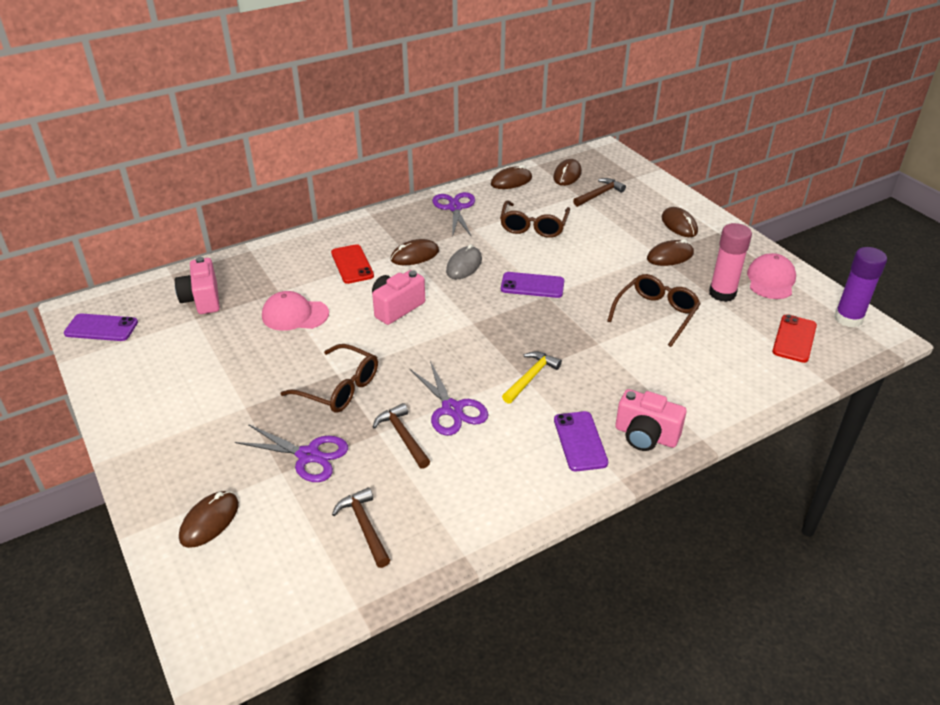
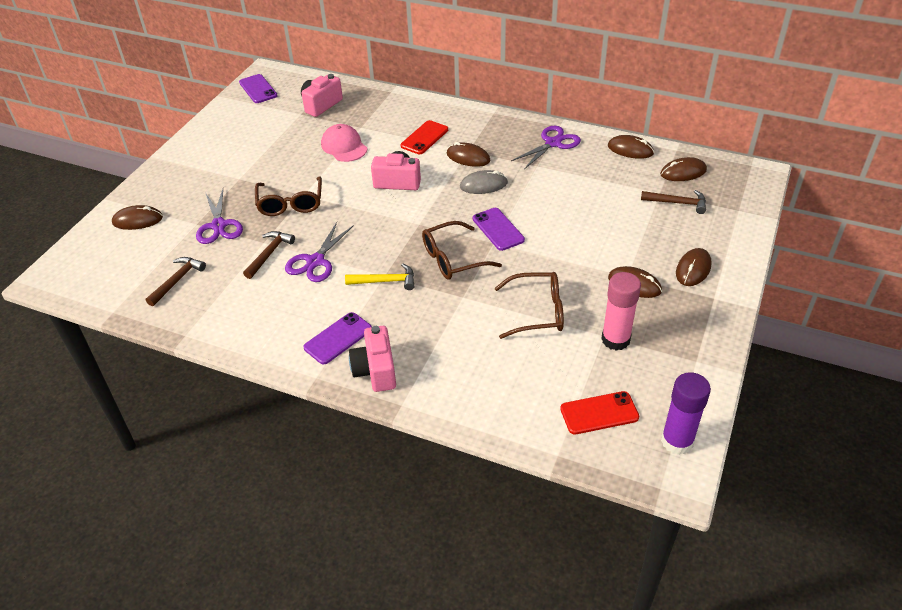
camera: 55 degrees right, 5 degrees up
(533, 226) = (580, 192): brown glasses -> brown glasses (453, 259)
(771, 280) = (677, 363): pink cap -> none

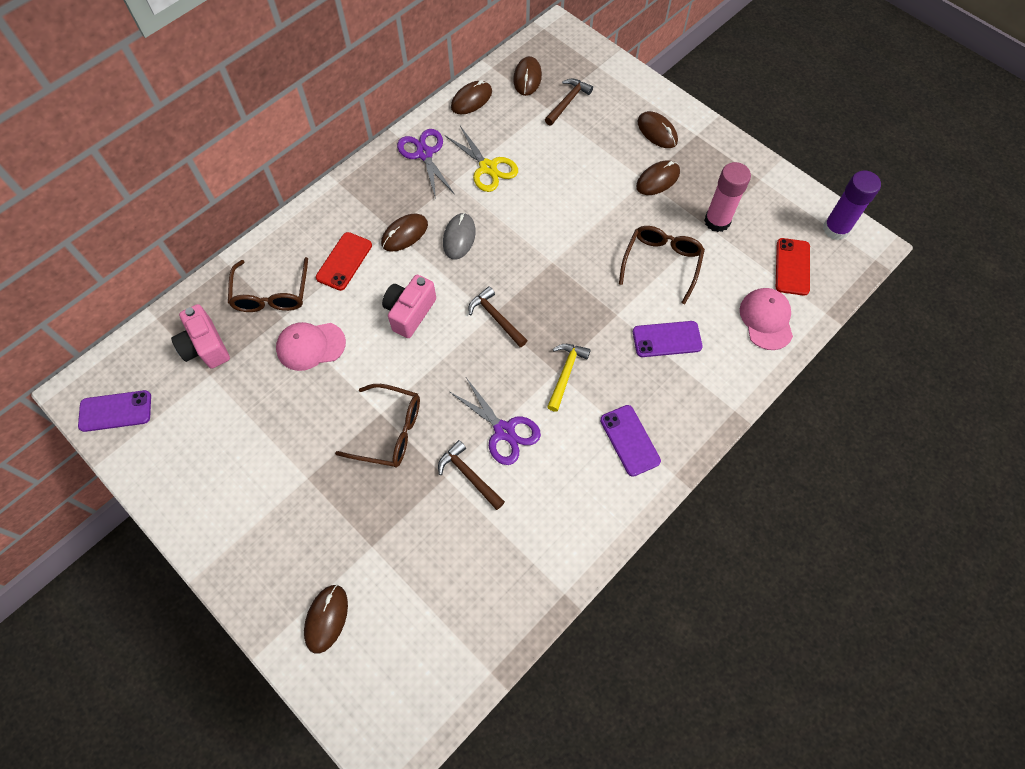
camera: 70 degrees left, 20 degrees up
(177, 281) = (468, 587): brown hammer -> brown hammer (496, 318)
(219, 225) = (389, 520): purple scissors -> none
(375, 370) = (685, 419): pink camera -> none
(424, 138) = (344, 261): red phone -> red phone turned 60 degrees clockwise
(453, 259) = (560, 303): brown glasses -> brown glasses (271, 293)
(498, 229) = (535, 251): purple phone -> purple phone (667, 339)
(519, 406) = (766, 319): none -> pink cap
(565, 179) = (488, 168): none -> yellow scissors

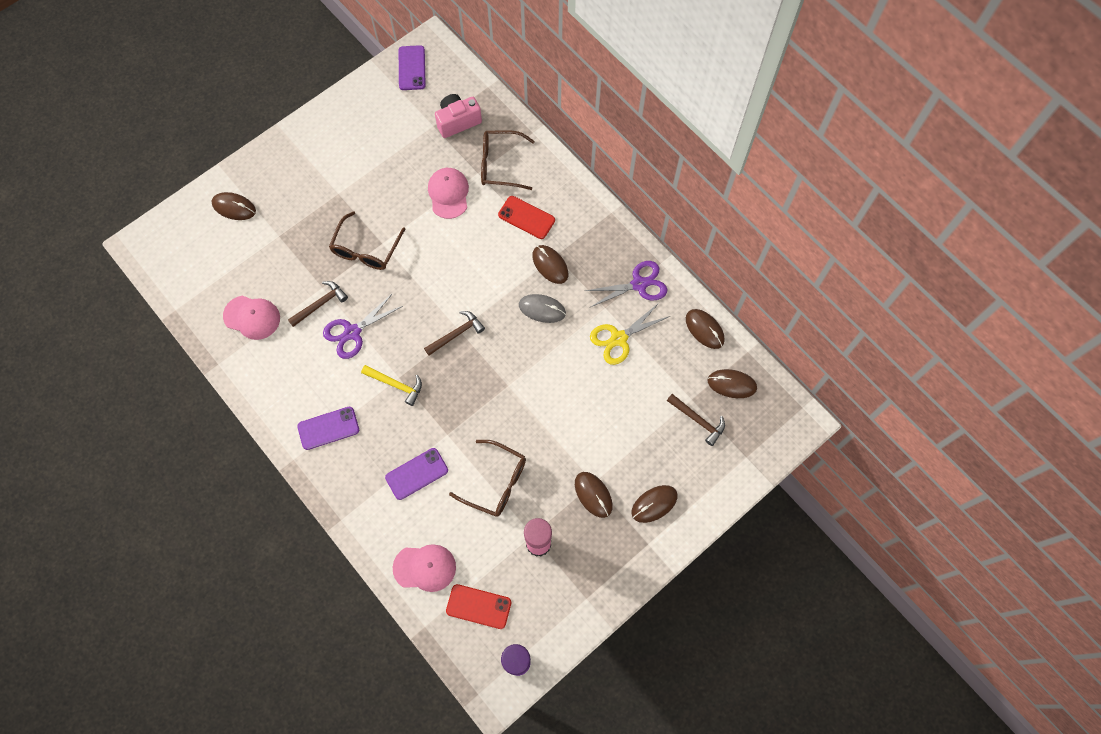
camera: 95 degrees right, 5 degrees up
(410, 312) = (470, 267): pink camera -> none
(494, 560) = (252, 317): none -> pink cap
(667, 339) = (416, 474): purple phone -> purple phone turned 60 degrees clockwise

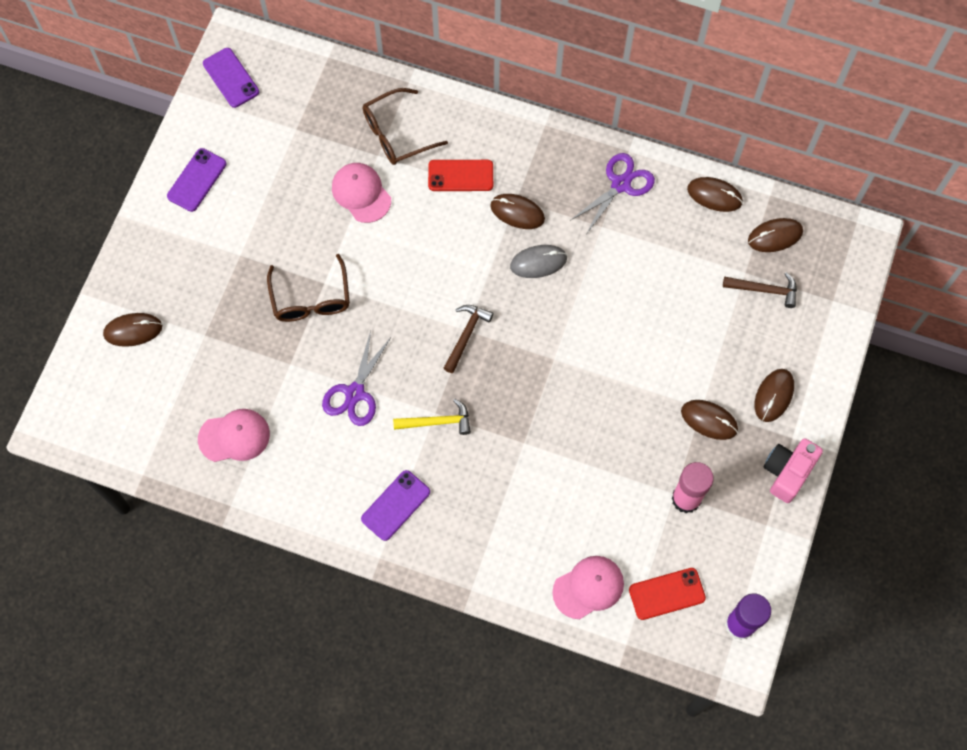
camera: 30 degrees left, 0 degrees up
(320, 304) = (300, 383): brown hammer -> none
(416, 474) = (519, 499): purple phone -> purple phone (197, 180)
(458, 121) = (320, 111): pink camera -> pink camera (787, 472)
(495, 482) = (604, 462): brown glasses -> none
(619, 338) = (635, 250): yellow scissors -> none

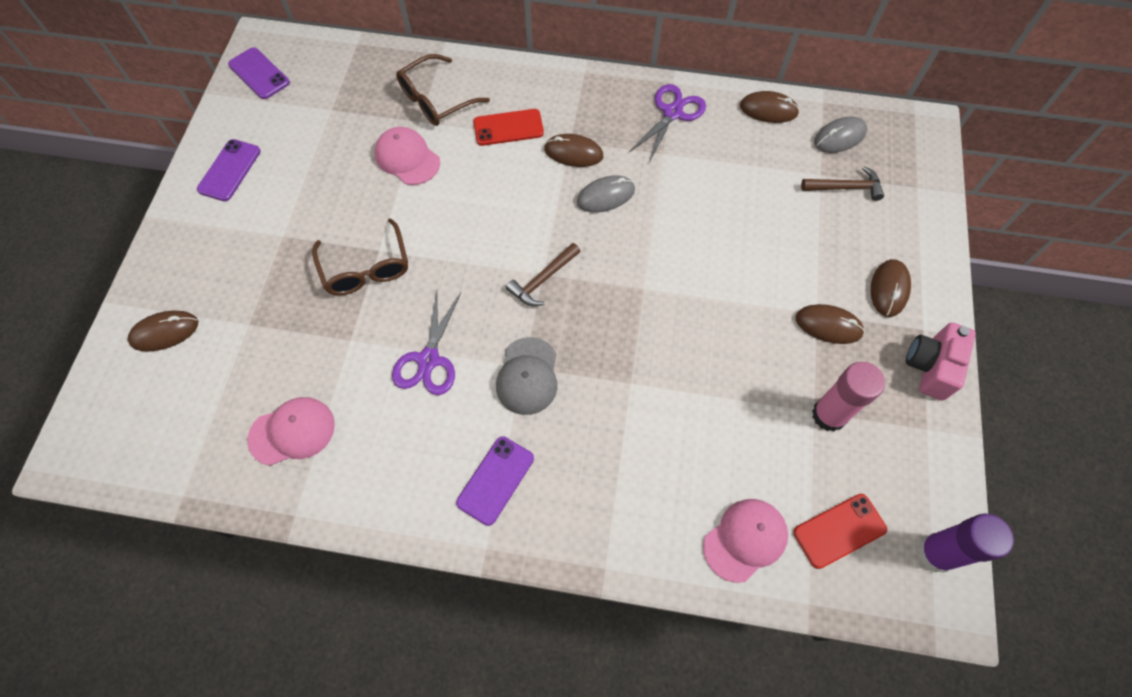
camera: 10 degrees left, 5 degrees down
(437, 422) = (527, 376): yellow hammer -> grey cap
(466, 335) = (543, 279): brown hammer -> brown hammer turned 150 degrees counterclockwise
(775, 236) = (839, 137): brown mouse -> grey mouse

